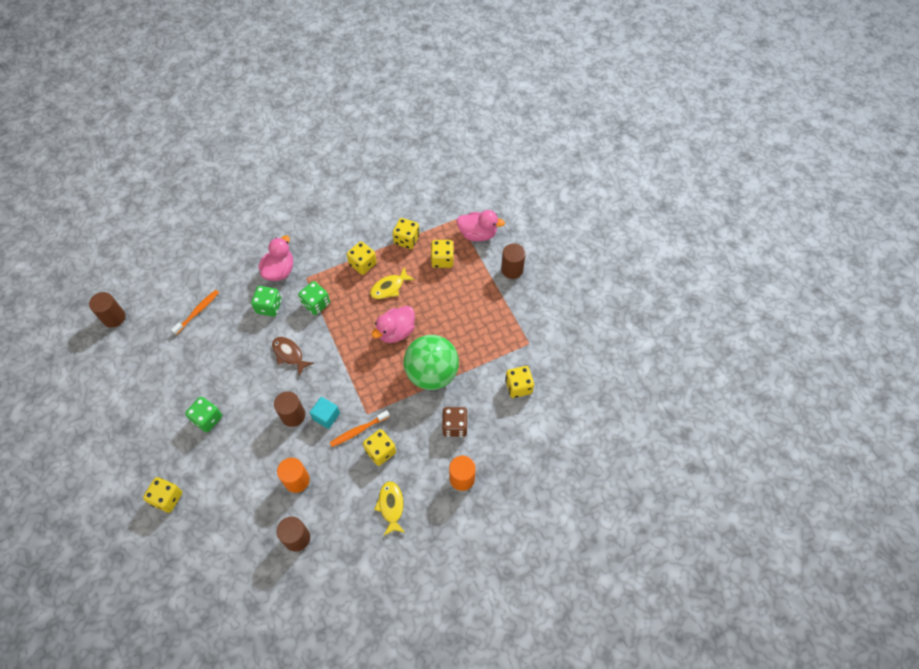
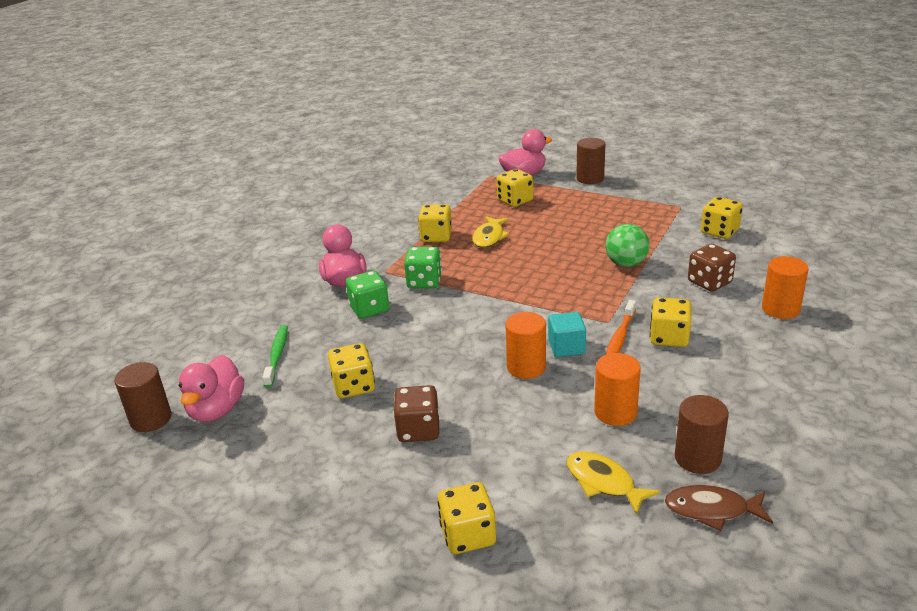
camera: 35 degrees left, 30 degrees down
(197, 311) = (277, 355): orange toothbrush -> green toothbrush
(207, 419) = (418, 430): green dice -> brown dice
(289, 354) = (448, 328): brown fish -> brown fish (711, 510)
(293, 415) = (526, 367): brown cylinder -> orange cylinder
(391, 506) = (751, 368): yellow fish -> yellow fish (603, 482)
(396, 331) = (543, 258): pink duck -> pink duck (216, 410)
(406, 239) = (459, 205): yellow dice -> yellow dice (354, 386)
(432, 373) = (626, 264): green ball -> green ball, size x0.58

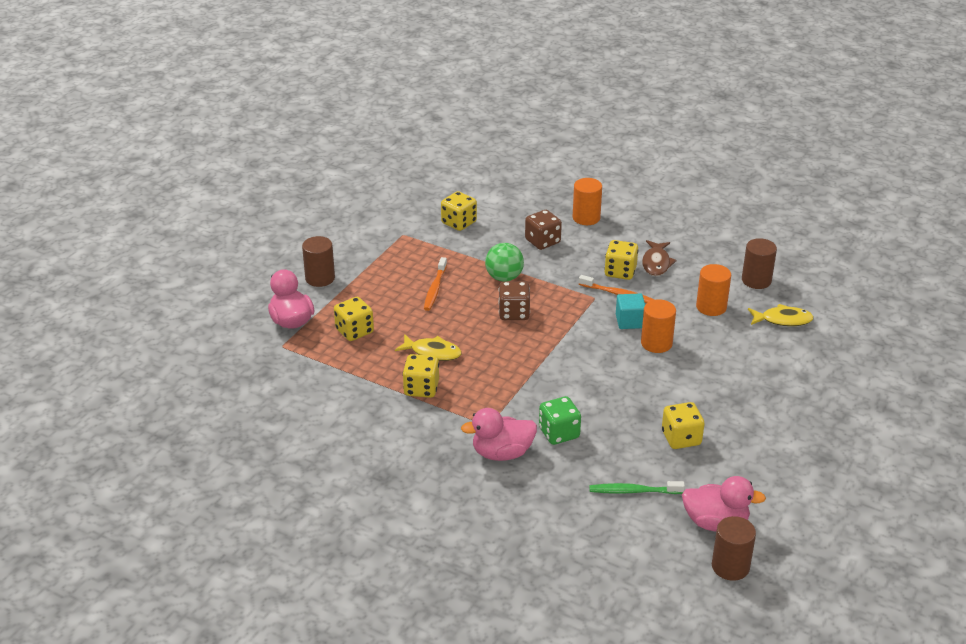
camera: 90 degrees left, 5 degrees up
(418, 430) = (735, 401): brown dice -> brown dice (514, 313)
(424, 282) = (513, 397): green dice -> none
(468, 535) = (838, 379): yellow dice -> none
(592, 229) = (435, 289): none -> orange toothbrush
(603, 482) = (783, 320): yellow fish -> yellow fish turned 135 degrees counterclockwise
(711, 510) = (802, 283): brown fish -> brown fish (656, 263)

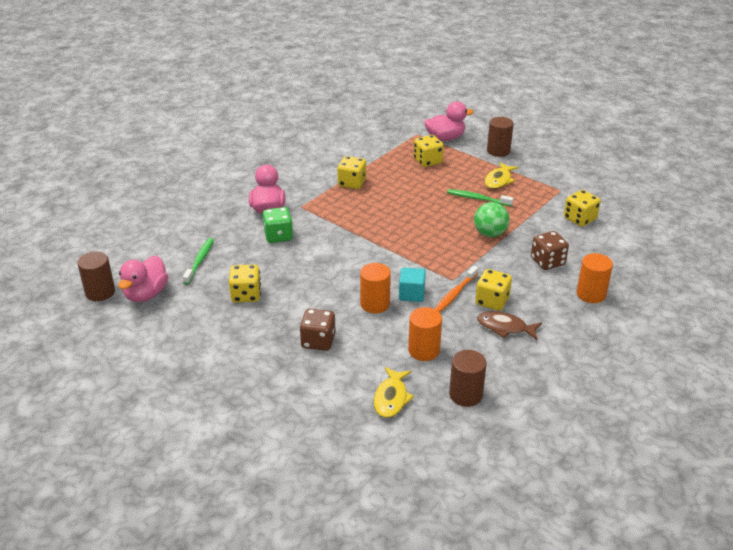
camera: 100 degrees right, 0 degrees up
(432, 352) = (393, 191): yellow fish -> yellow fish (499, 180)
(435, 289) = (477, 199): orange toothbrush -> green toothbrush
(514, 313) = (436, 233): brown dice -> brown dice (318, 341)

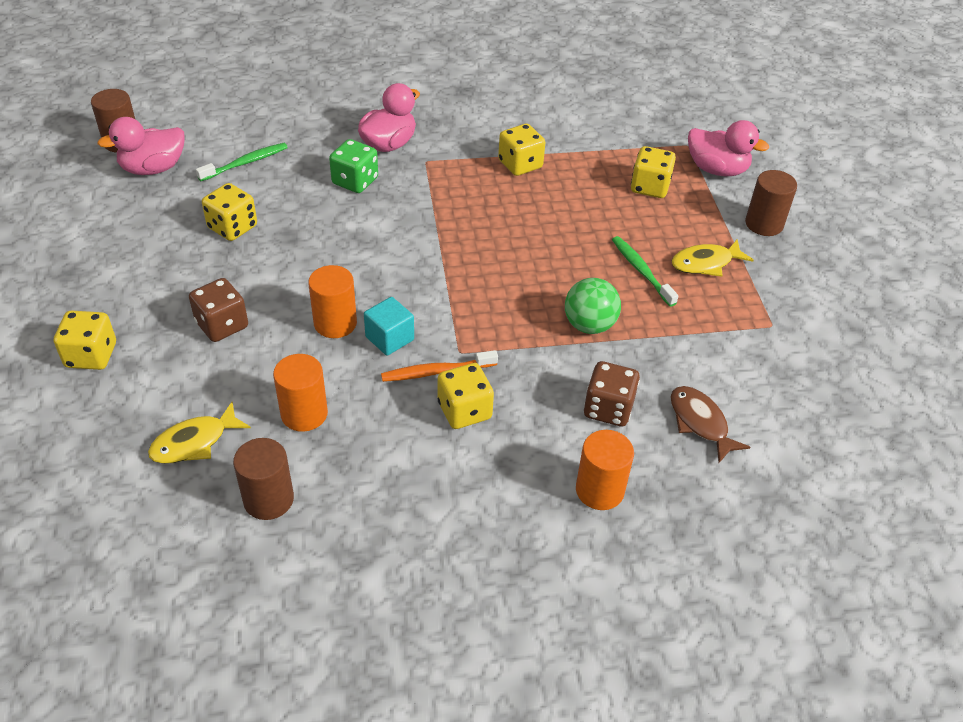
camera: 40 degrees right, 10 degrees up
(505, 327) = (430, 454): brown fish -> brown fish (700, 422)
(579, 219) = (739, 381): yellow dice -> yellow dice (91, 355)

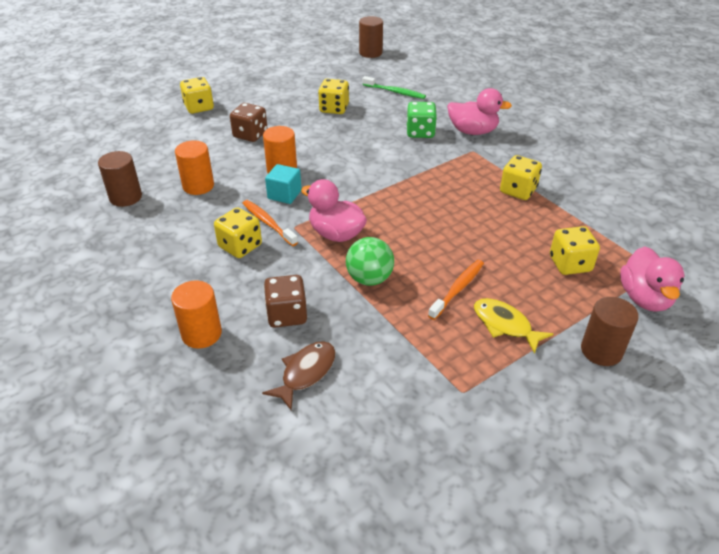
camera: 65 degrees right, 5 degrees down
(153, 168) = (358, 69): pink duck -> pink duck (336, 234)
(194, 442) = (155, 159): yellow fish -> none
(641, 271) = (457, 289): green toothbrush -> orange toothbrush

